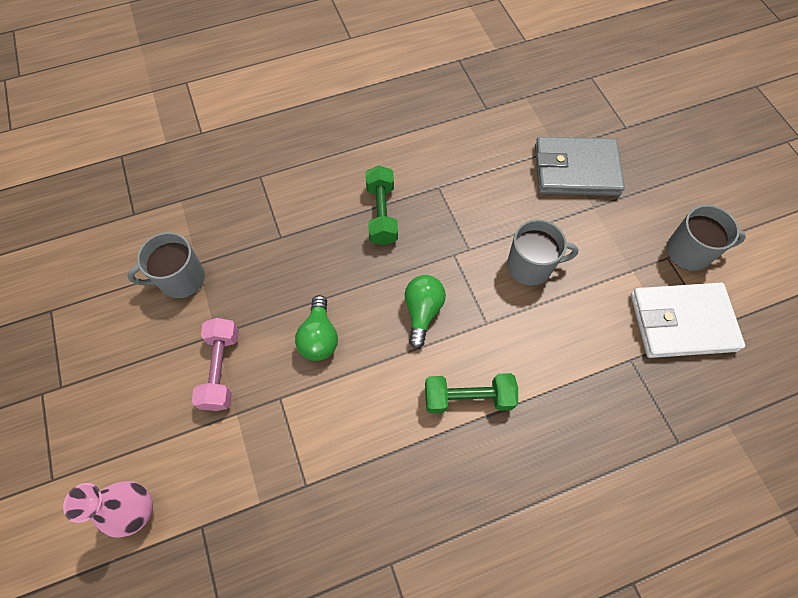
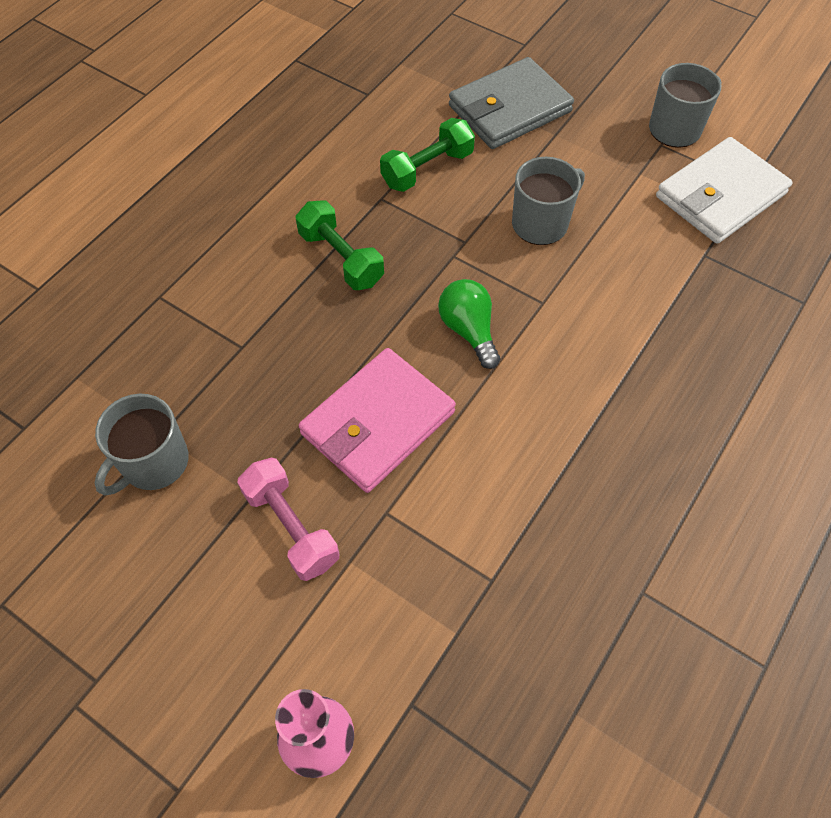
camera: 35 degrees left, 5 degrees down
(319, 337) = (378, 423): green light bulb -> pink wallet
(468, 398) = (584, 384): green dumbbell -> green dumbbell (427, 169)

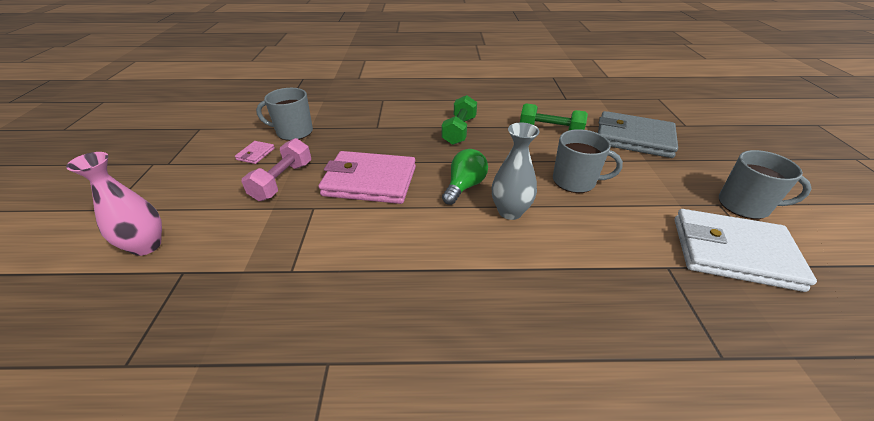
camera: 55 degrees right, 20 degrees down
(179, 539) = (255, 154): none -> pink wallet
(545, 317) = (510, 211): none -> grey vase

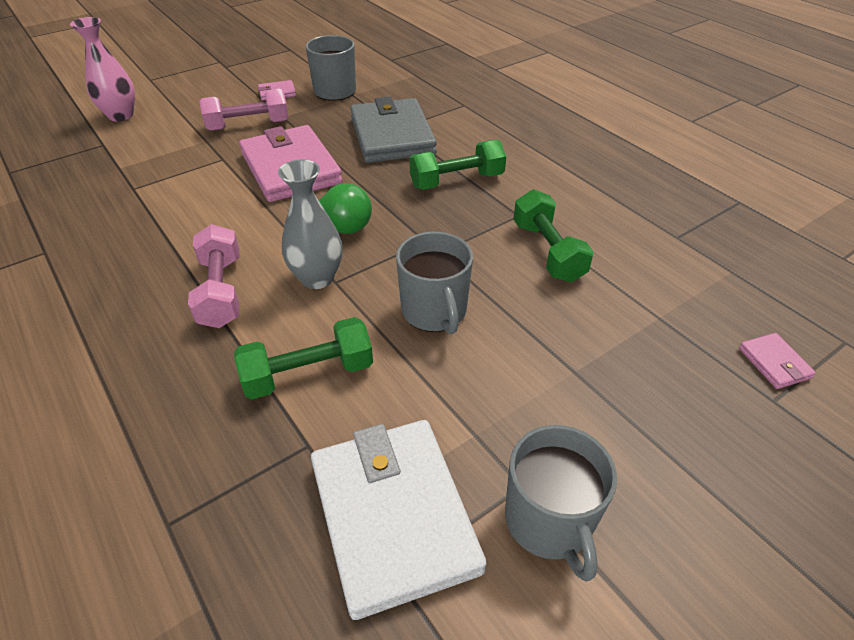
camera: 55 degrees right, 5 degrees up
(489, 259) = (221, 291): none -> pink dumbbell
(604, 246) = (308, 374): none -> green dumbbell
(634, 138) = (632, 342): grey wallet -> grey wallet (392, 136)
(664, 116) = (774, 363): none -> pink wallet

